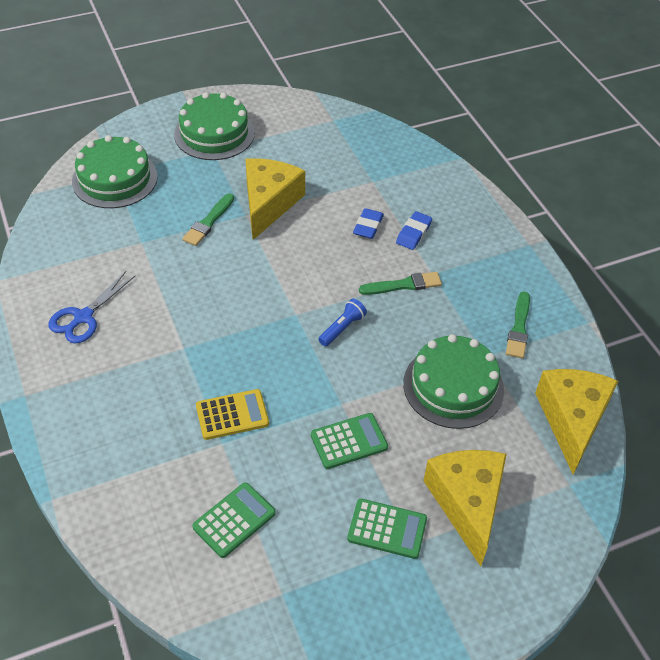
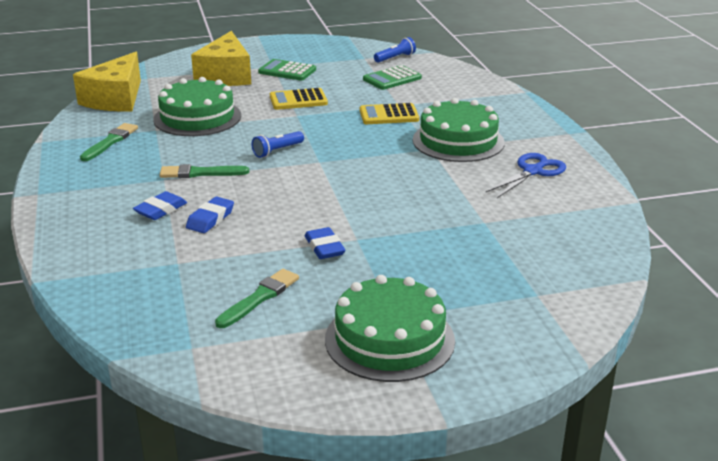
camera: 170 degrees left, 20 degrees down
(115, 179) = (534, 288): green cake -> green cake (458, 141)
(209, 222) = (403, 235): green brush -> green brush (259, 298)
(233, 599) = (395, 58): none -> blue flashlight
(269, 203) = (324, 247): yellow cheese -> blue eraser
(349, 441) = (298, 100): green calculator -> yellow calculator

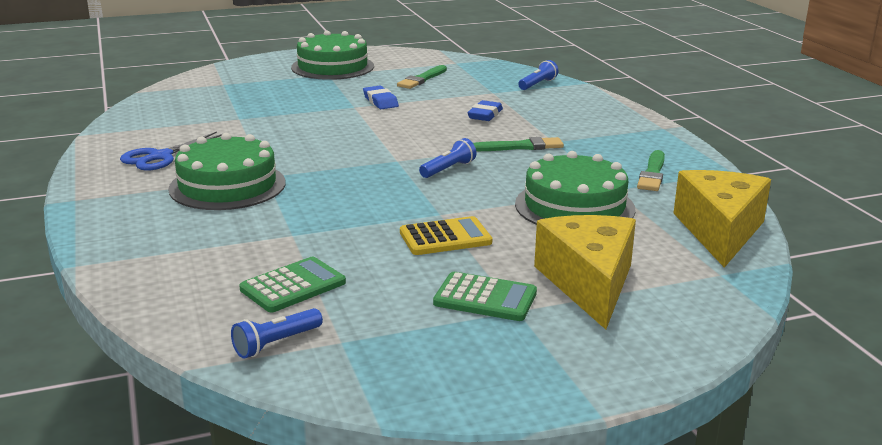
camera: 175 degrees right, 5 degrees down
(107, 279) = (537, 84): none -> blue flashlight
(160, 210) = (534, 119): blue eraser -> none
(389, 115) = (309, 217): yellow calculator -> none

